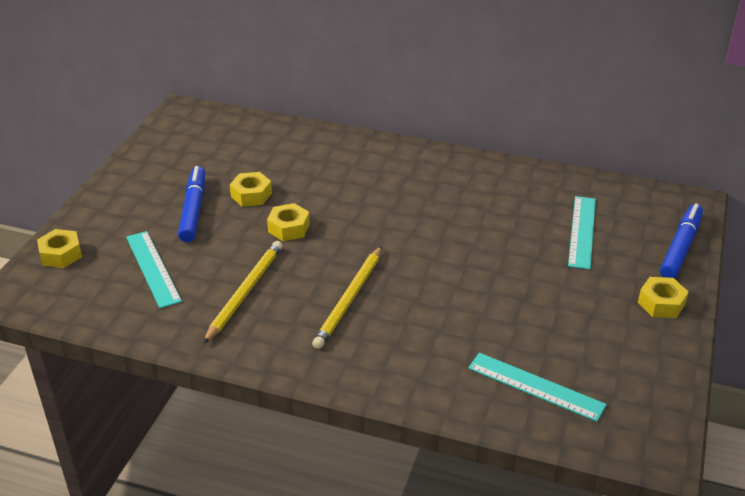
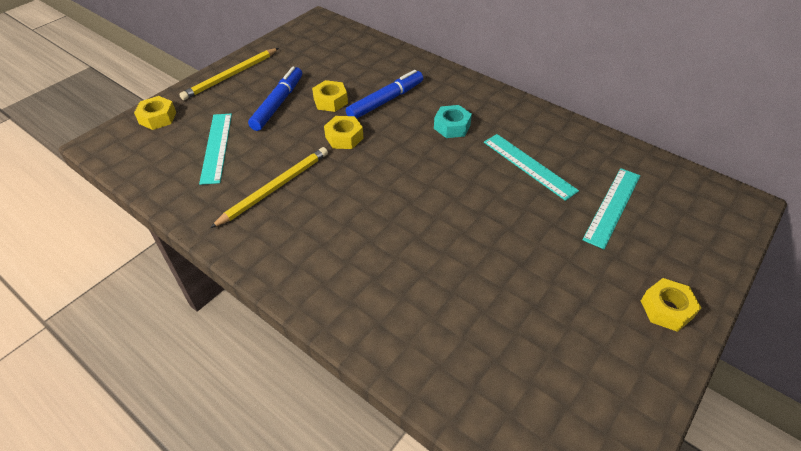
camera: 20 degrees right, 10 degrees up
(349, 299) = (358, 219): yellow pencil -> yellow pencil (231, 76)
(395, 193) = (452, 126): none -> turquoise nut
(536, 386) = (490, 367): turquoise ruler -> turquoise ruler (529, 165)
(680, 247) = (712, 250): blue marker -> blue marker (386, 101)

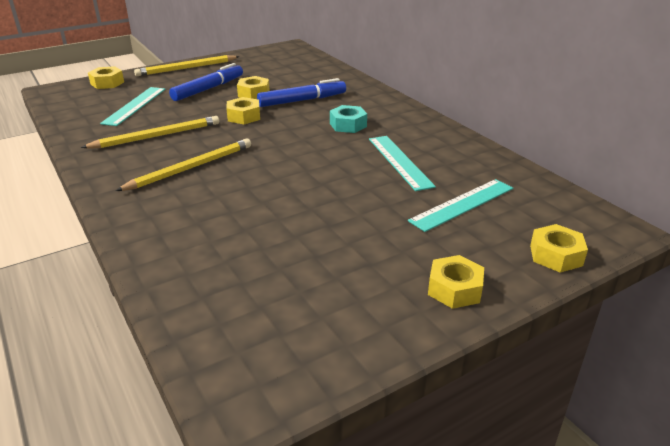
camera: 20 degrees right, 15 degrees down
(343, 224) = (191, 168): none -> yellow pencil
(715, 246) = (556, 255): none -> yellow nut

